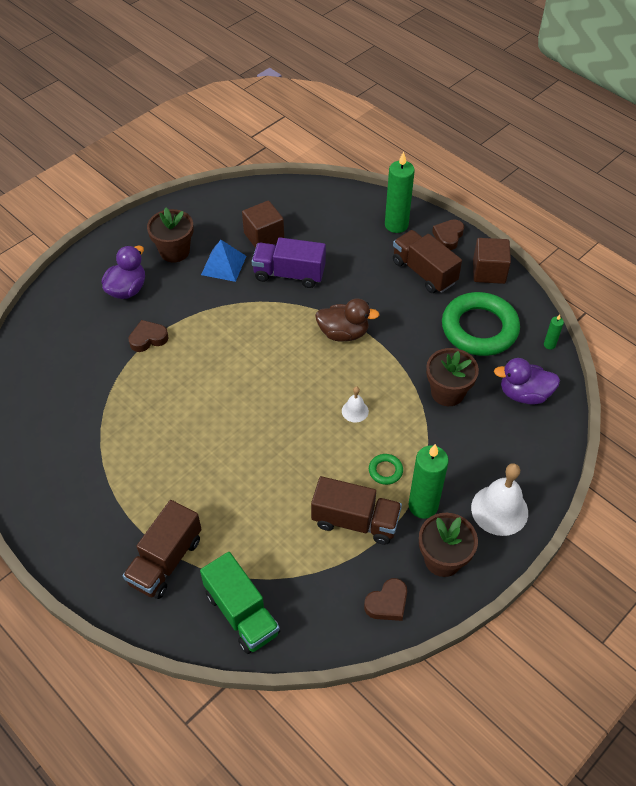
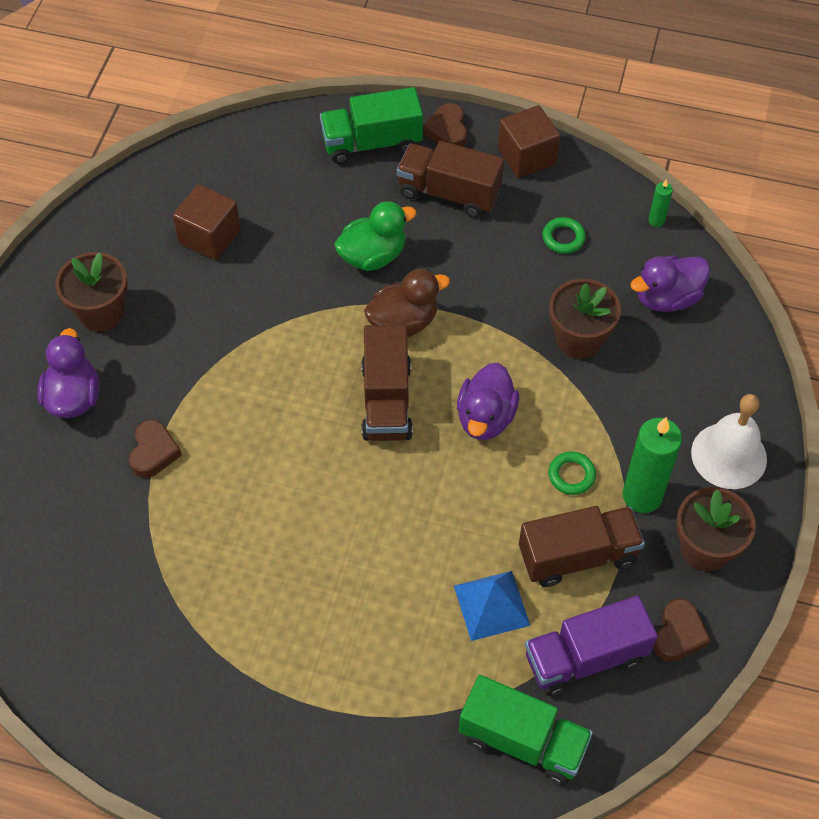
camera: 30 degrees left, 5 degrees up
(148, 339) = (153, 452): brown heart -> brown heart turned 150 degrees clockwise
(166, 561) = (386, 729): brown truck -> brown truck (386, 400)
(223, 265) = (183, 301): blue pyramid -> blue pyramid (491, 605)
(289, 274) = (280, 274): purple truck -> purple truck (585, 657)
(351, 288) = (373, 256): none -> green duck
(355, 411) = (485, 418): white bell -> purple duck
(396, 225) = (372, 143): green candle -> green truck
(479, 328) = (563, 238): green ring -> green ring, size x0.40

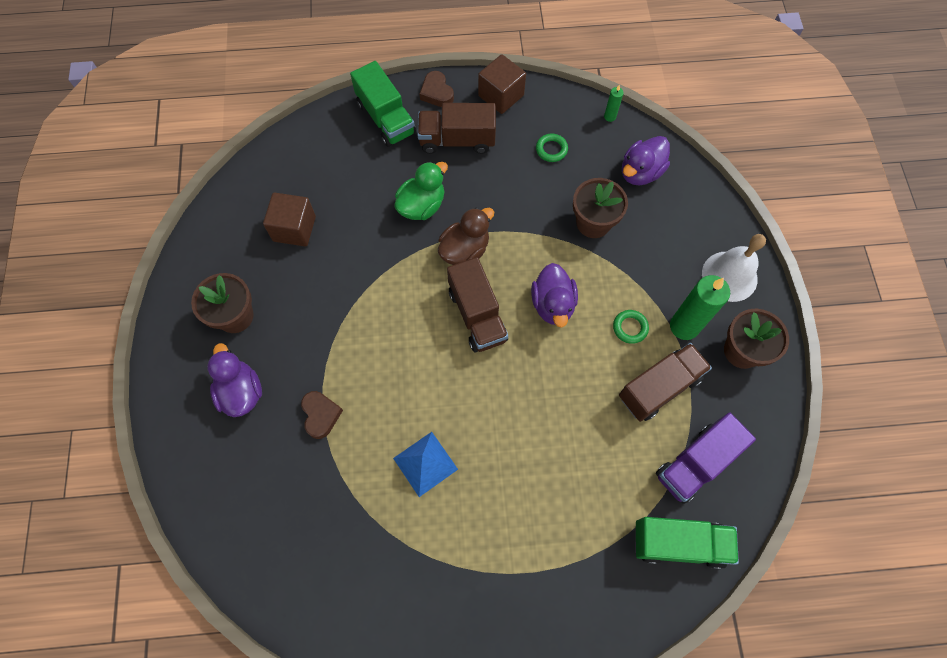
camera: 20 degrees left, 10 degrees up
(372, 143) = (386, 118): green truck -> green truck turned 90 degrees counterclockwise
(491, 605) = (615, 447): blue pyramid -> blue pyramid (425, 463)
(678, 634) = (750, 422): brown heart -> none

